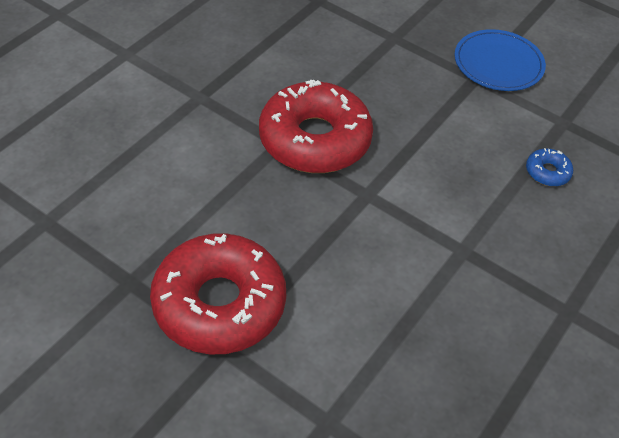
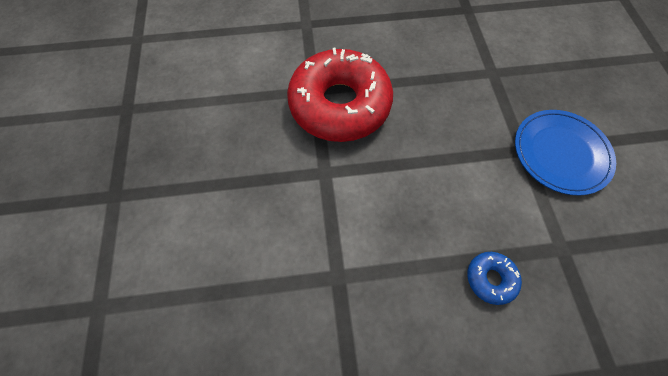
camera: 50 degrees right, 15 degrees up
(219, 303) = (148, 165): red donut -> none

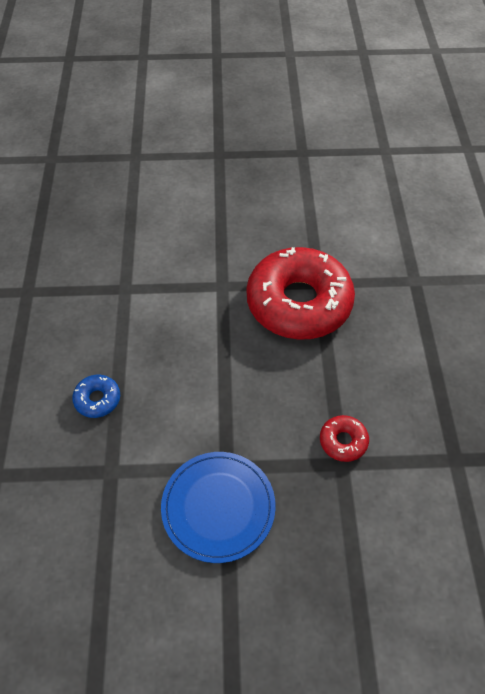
camera: 95 degrees right, 10 degrees down
(473, 71) = (343, 441): none -> red donut

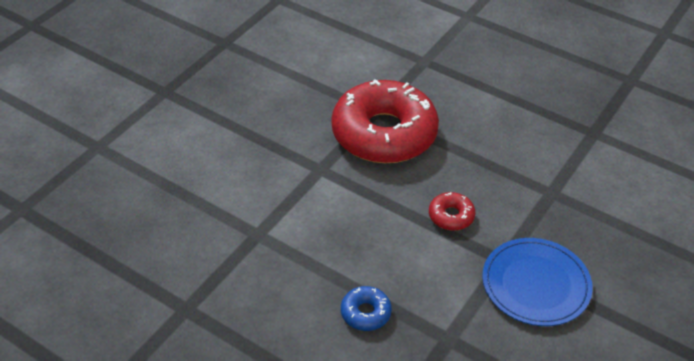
camera: 55 degrees left, 10 degrees down
(343, 441) = (533, 181): red donut -> red donut (451, 216)

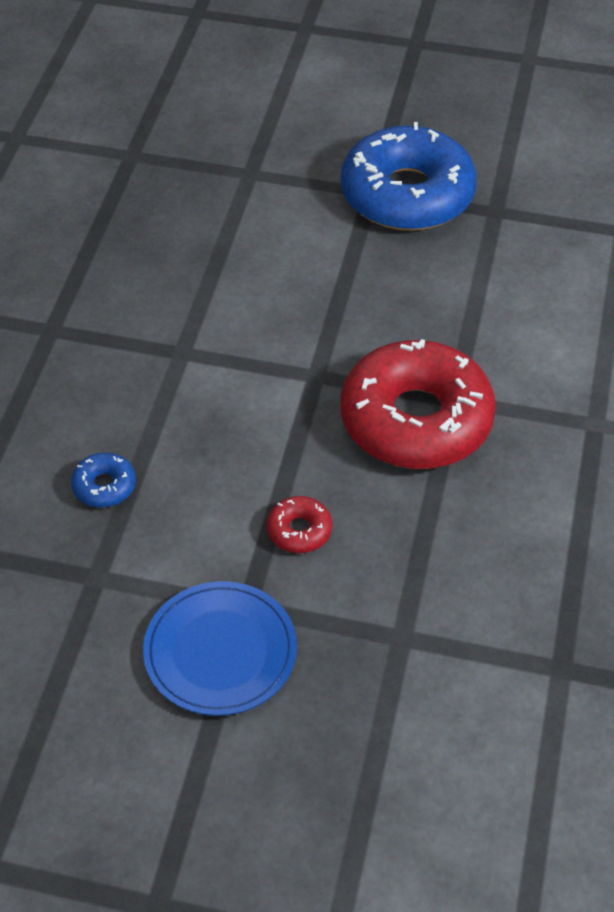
camera: 70 degrees right, 5 degrees up
(180, 76) = (407, 195): none -> blue donut

